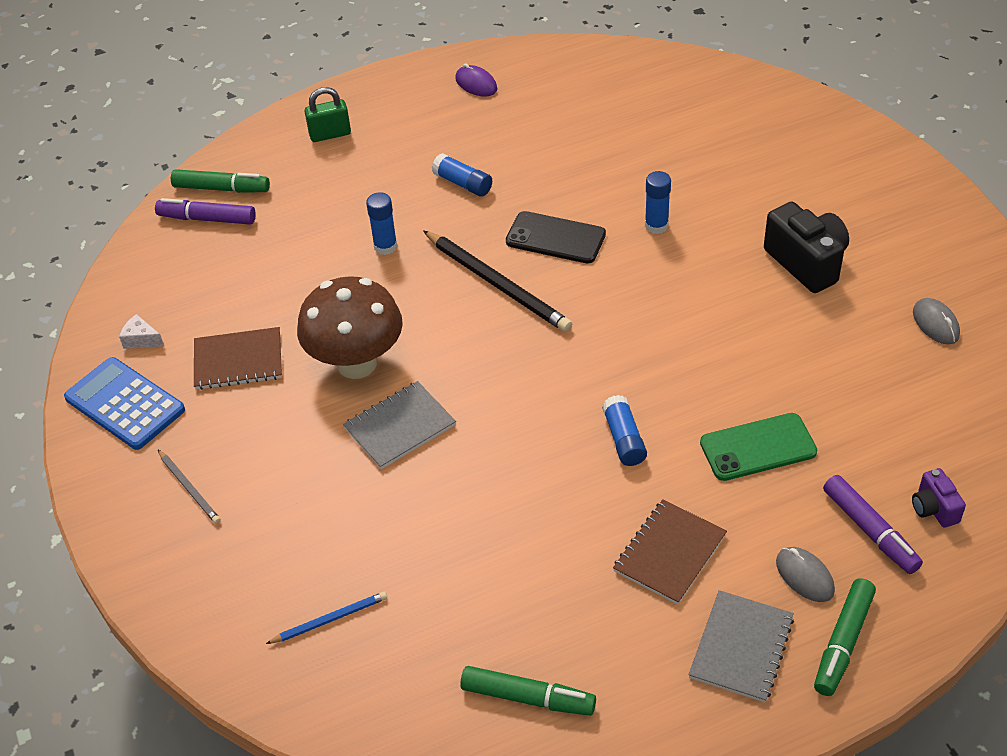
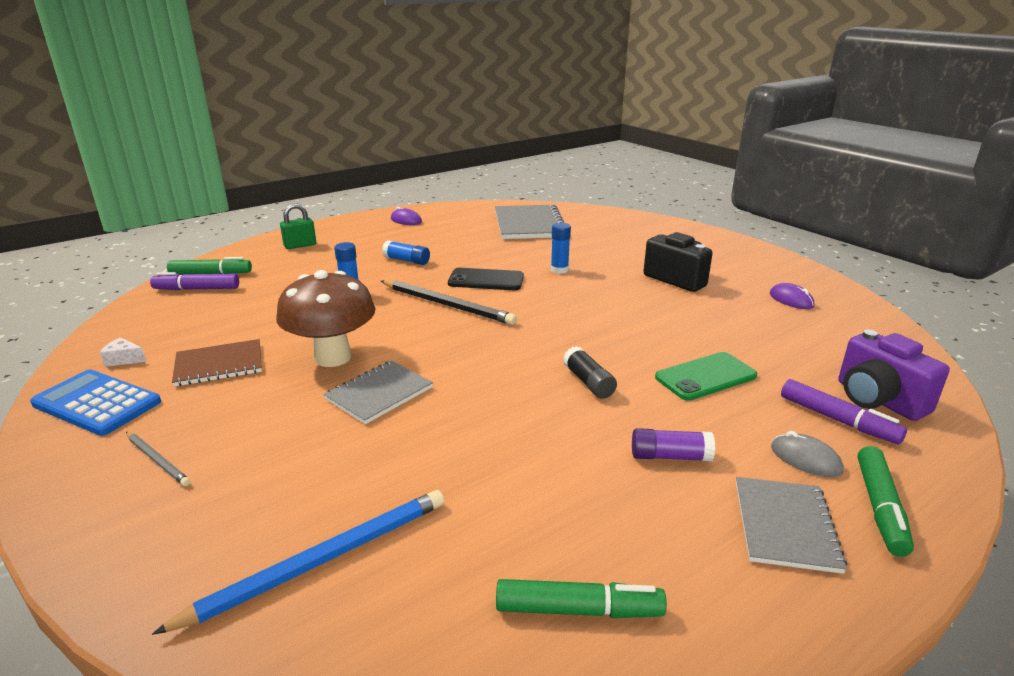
camera: 15 degrees left, 20 degrees down
(330, 619) = (321, 560): blue pencil -> blue pencil, size x1.93
(624, 439) = (588, 382): blue glue stick -> black glue stick
(647, 110) = (529, 224): none -> grey notebook
(669, 553) = (670, 456): brown notebook -> purple glue stick
(934, 508) = (878, 400): purple camera -> purple camera, size x1.89
(935, 323) = (791, 300): grey mouse -> purple mouse

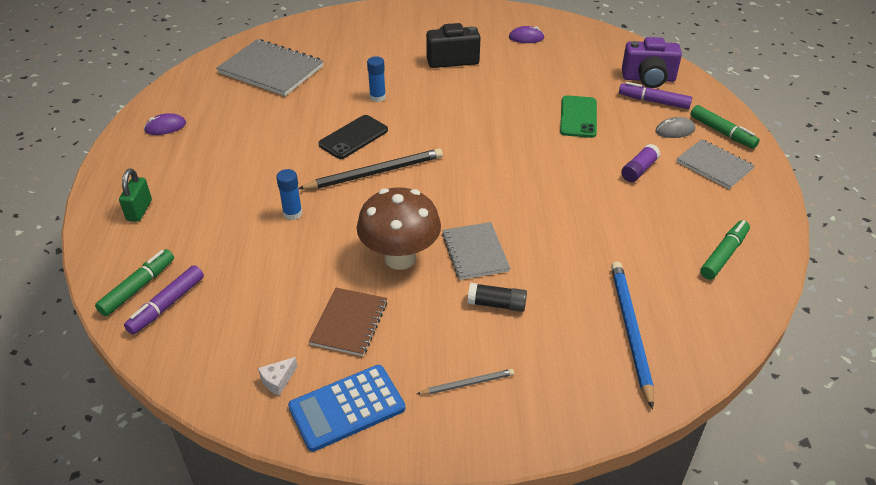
camera: 55 degrees left, 15 degrees up
(406, 260) = (263, 161): blue glue stick -> none
(588, 382) = (544, 161): black glue stick -> black glue stick (497, 304)
(837, 420) = (654, 101): purple marker -> purple marker turned 150 degrees counterclockwise

